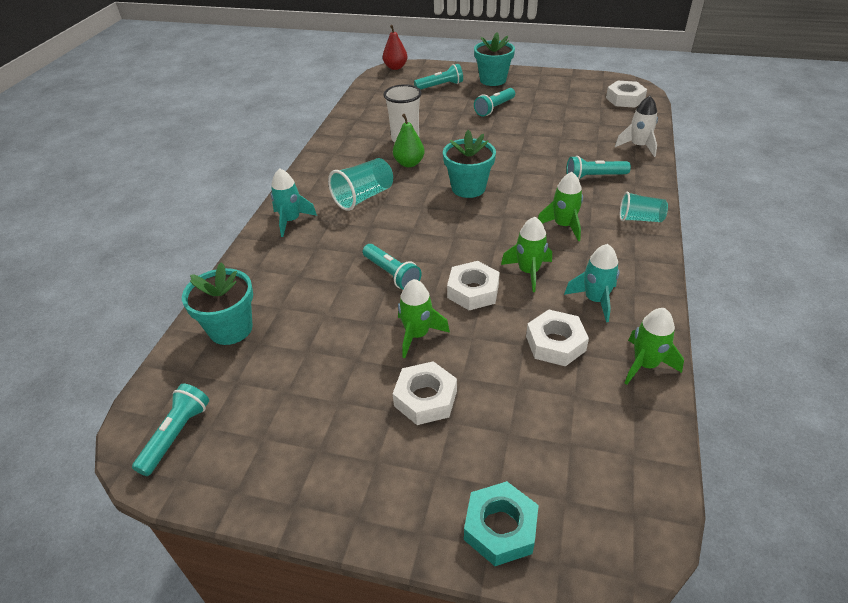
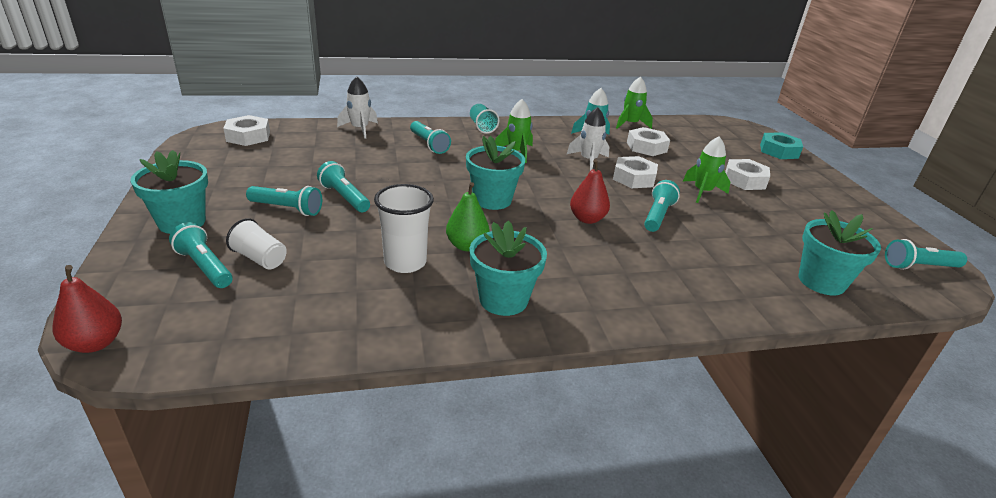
camera: 120 degrees left, 10 degrees down
(291, 221) = (653, 302): turquoise rocket -> none
(343, 164) = (503, 299): none -> turquoise flower pot
(363, 197) = (562, 261): turquoise cup -> none
(411, 228) = (587, 219): none -> red pear
(439, 99) = (260, 258): none -> white cup
(502, 128) = (344, 197): none -> turquoise flashlight
(528, 272) = (588, 160): green rocket -> white rocket

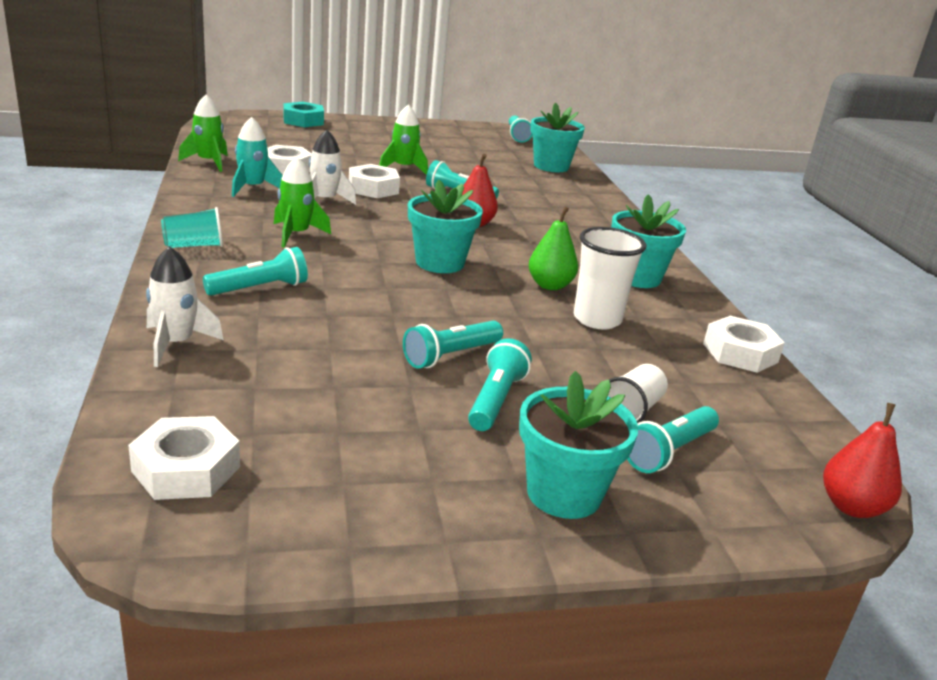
camera: 90 degrees left, 5 degrees down
(744, 180) = (375, 148): white nut -> white nut (740, 353)

